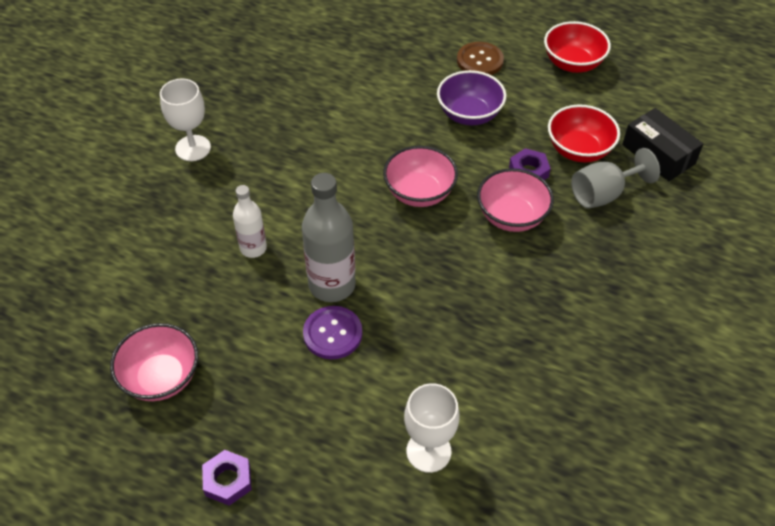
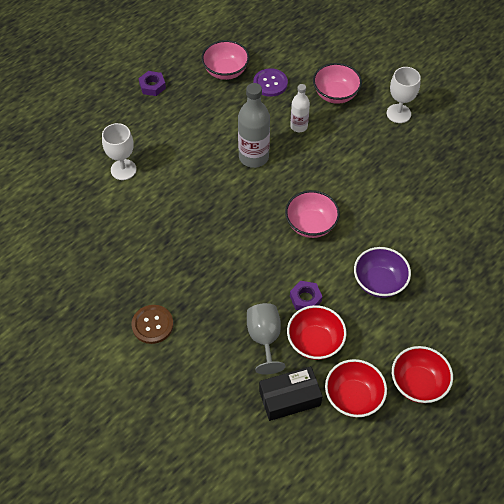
camera: 110 degrees right, 5 degrees up
(332, 333) = (218, 148): purple button -> purple button (270, 83)
(480, 61) = (441, 313): brown button -> brown button (152, 325)
(511, 216) = (267, 271): pink bowl -> pink bowl (335, 94)
(621, 106) = (353, 397): none -> red bowl

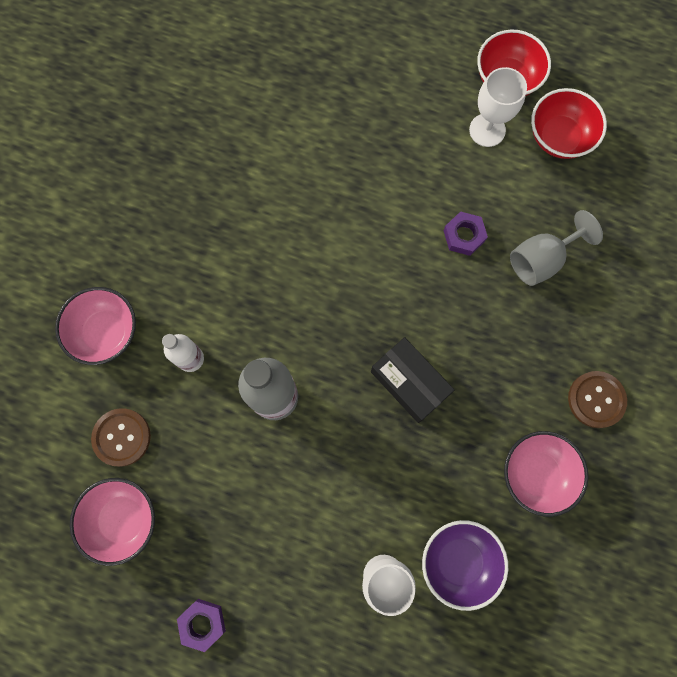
camera: 115 degrees left, 20 degrees up
(270, 83) = (122, 437): purple button -> brown button
(289, 398) = (597, 201): black box -> black box (409, 383)
(311, 224) = (353, 273): pink bowl -> pink bowl (536, 473)
(315, 342) = (515, 202): red bowl -> none
(379, 282) = (398, 162): purple bowl -> purple bowl (459, 560)
(398, 113) = (109, 233): white goblet -> white goblet (487, 130)

